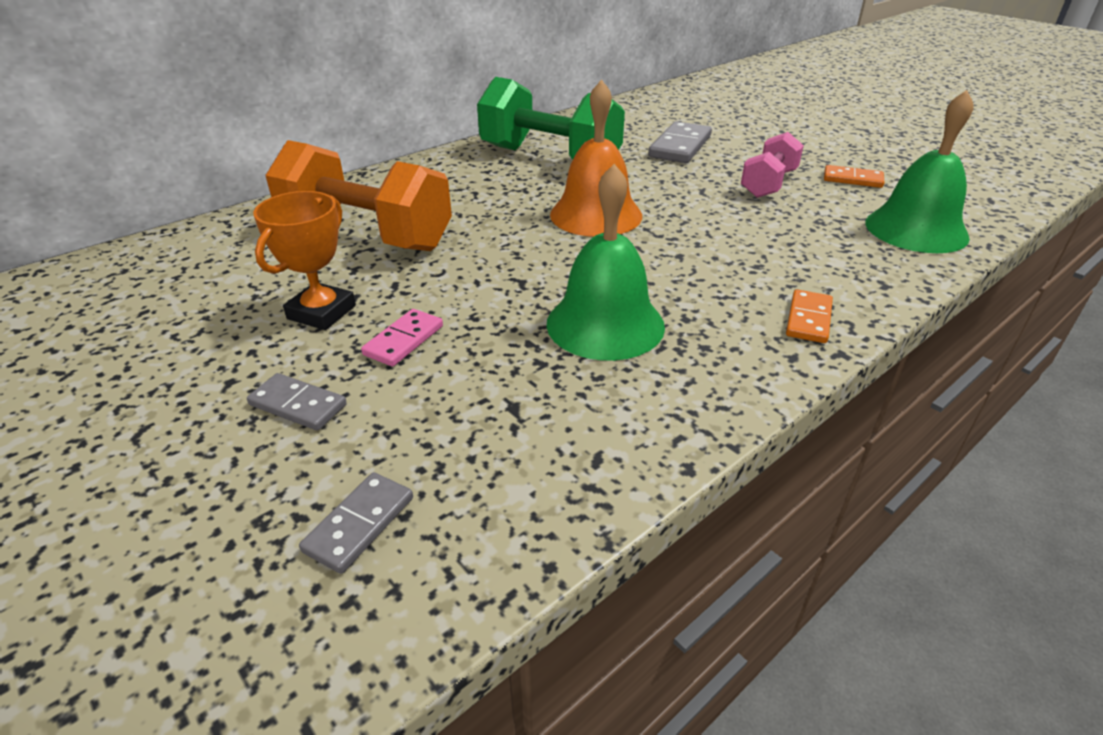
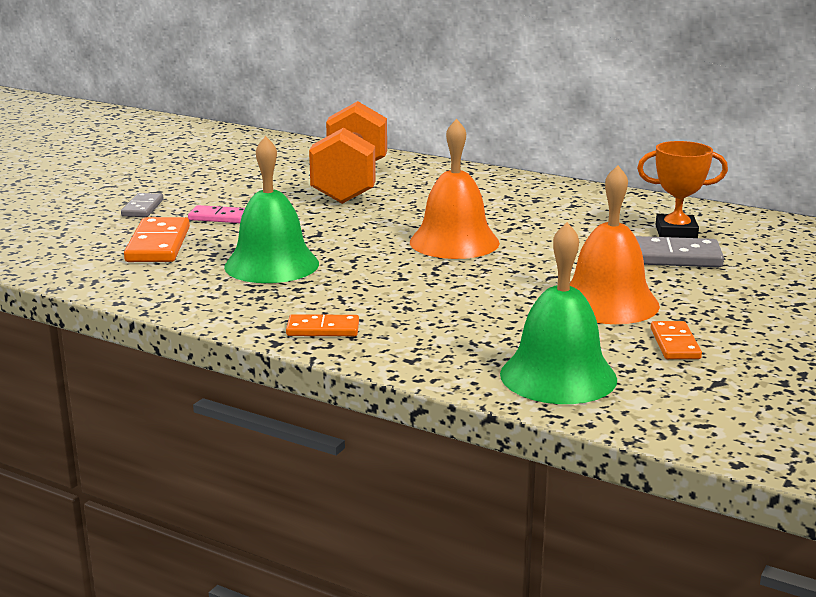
camera: 70 degrees right, 15 degrees down
(321, 312) = (239, 193): orange trophy -> orange trophy (676, 232)
(360, 524) = (53, 238): grey domino -> none
(476, 406) = (158, 245): none -> orange domino
(549, 158) = (564, 211): green dumbbell -> none
(768, 184) = (607, 303): pink dumbbell -> orange bell

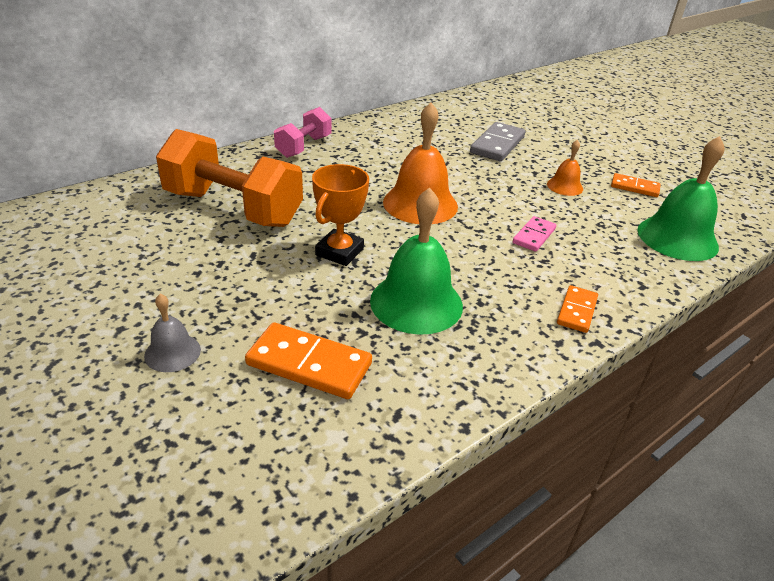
camera: 70 degrees left, 15 degrees up
(143, 208) = (172, 352): grey domino -> grey bell
(219, 217) = (257, 304): pink domino -> pink domino (534, 236)
(506, 182) = (304, 147): none -> pink dumbbell
(607, 303) = (565, 186): orange bell -> orange bell, size x0.51
(676, 232) = (456, 129): orange trophy -> orange trophy (339, 252)

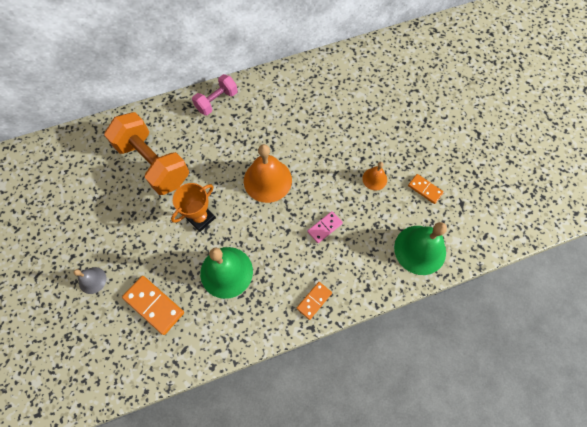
camera: 20 degrees right, 30 degrees up
(497, 145) = (352, 120): grey domino -> none

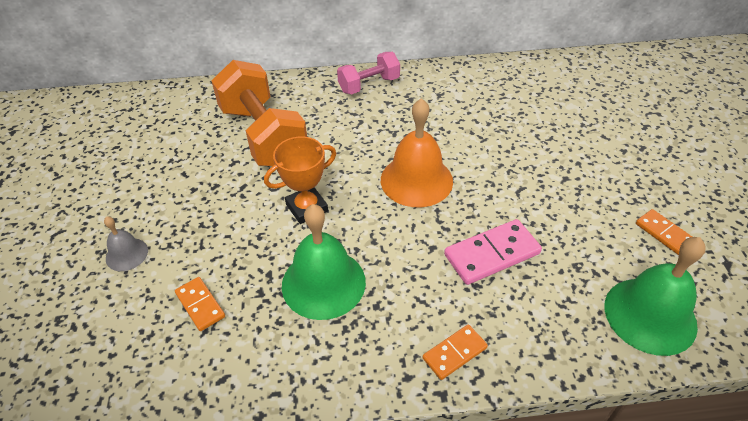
camera: 15 degrees right, 20 degrees down
(154, 305) = (200, 305): orange domino -> orange domino, size x0.61
(324, 227) = (492, 254): pink domino -> pink domino, size x1.65
(374, 179) = (581, 206): orange bell -> none

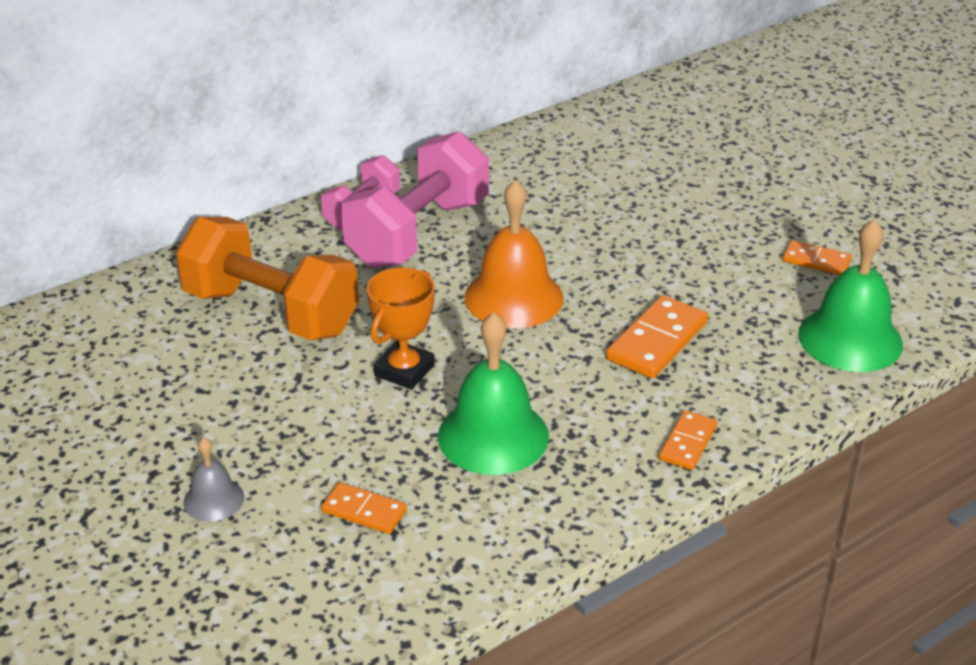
camera: 30 degrees left, 10 degrees down
(391, 112) = (418, 233): none -> pink dumbbell
(492, 254) = (656, 341): pink domino -> orange domino

